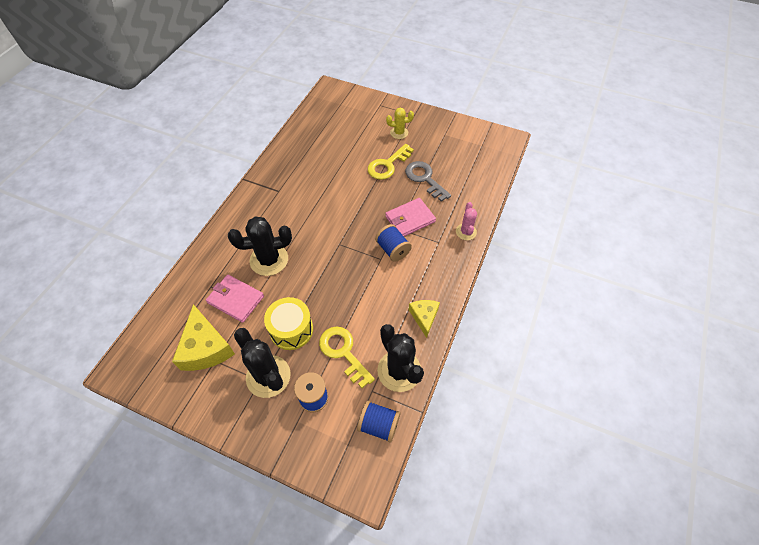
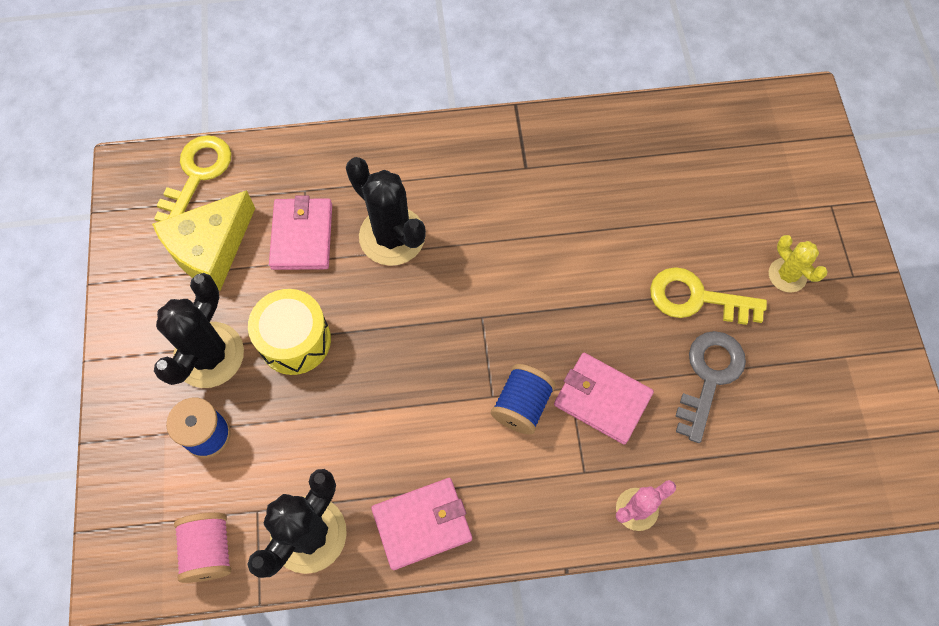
camera: 60 degrees right, 10 degrees up
(343, 352) = (297, 434): yellow key -> yellow key (197, 174)
(379, 425) = (209, 550): blue spool -> pink spool
(424, 317) = (422, 524): yellow cheese -> pink wallet

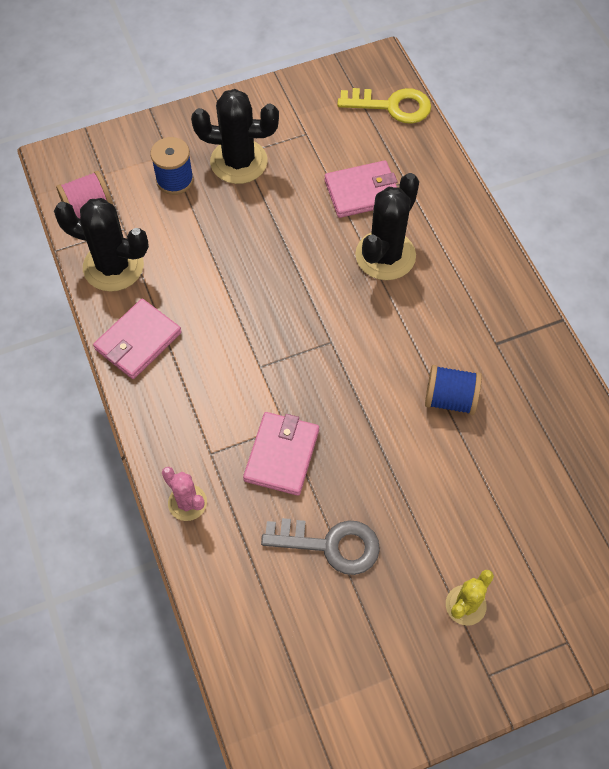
camera: 75 degrees right, 5 degrees down
(210, 248) = (329, 135): yellow cheese -> none
(295, 340) = (268, 213): yellow drum -> none
(422, 524) = (138, 341): pink wallet -> pink wallet turned 75 degrees clockwise
(522, 405) = (258, 391): blue spool -> blue spool (450, 399)
(696, 298) = (410, 520): yellow key -> none

